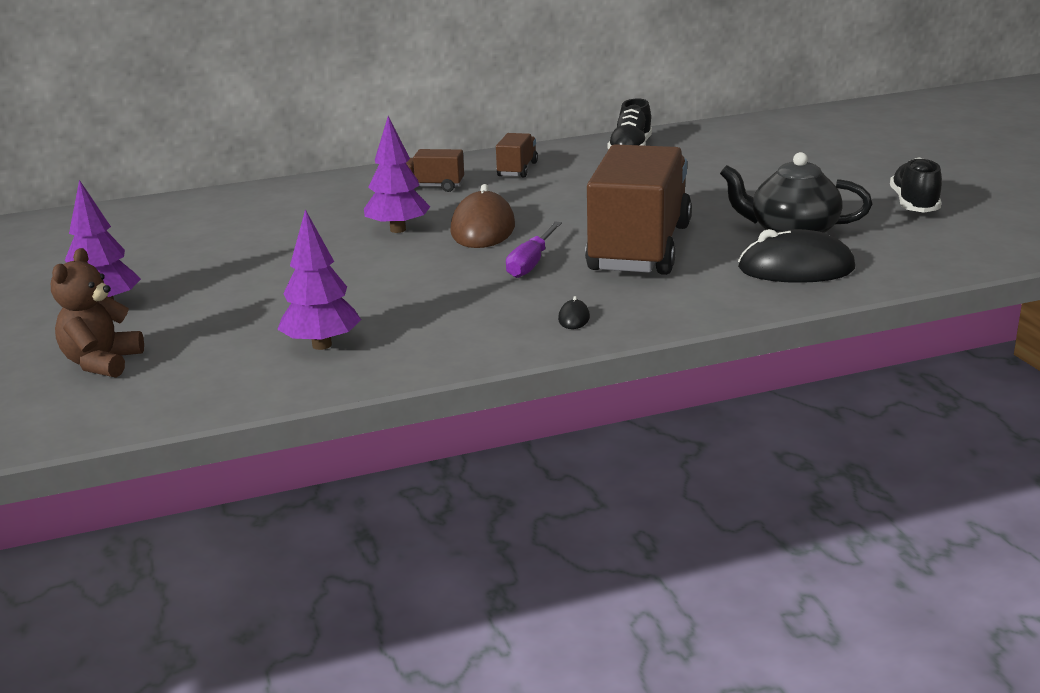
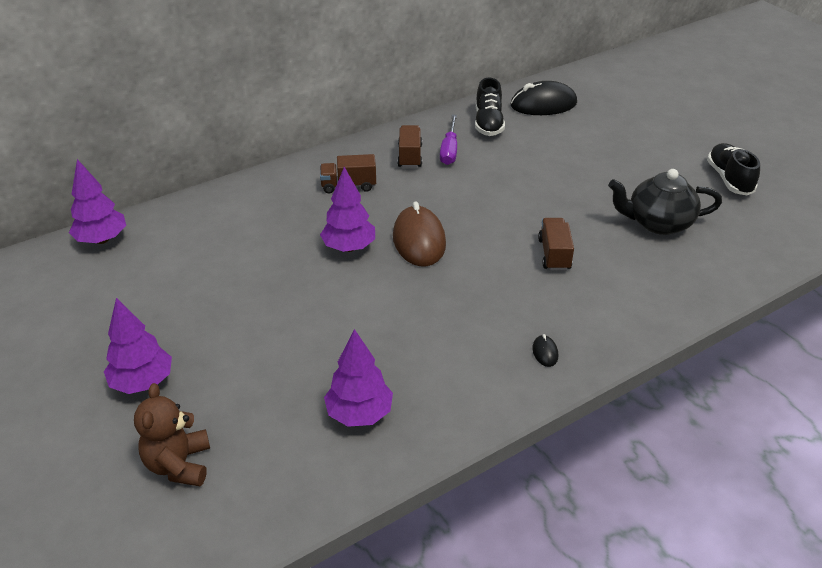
camera: 15 degrees left, 15 degrees up
(135, 210) = (102, 240): none -> purple tree
(531, 263) = (478, 282): purple screwdriver -> purple screwdriver (449, 150)
(640, 248) = (554, 254): brown truck -> brown truck, size x0.43
(796, 269) = (681, 269): black mouse -> black mouse (543, 104)

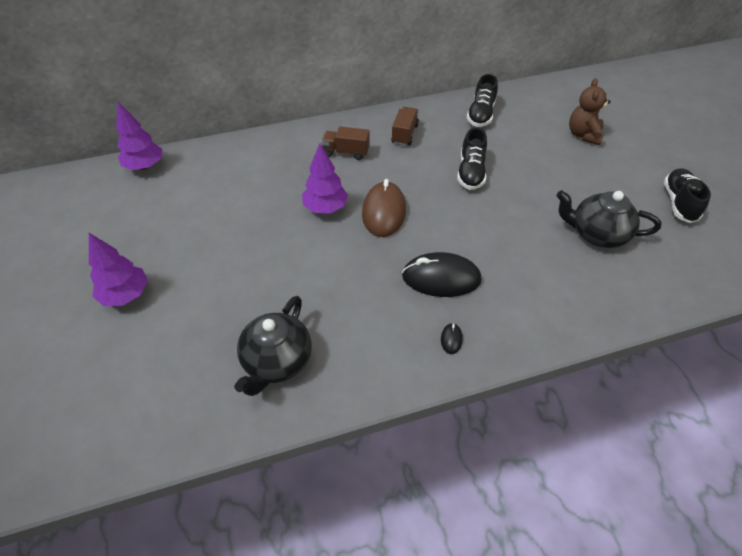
camera: 15 degrees right, 10 degrees up
(179, 464) = (124, 374): brown teddy bear -> brown teddy bear (583, 135)
(359, 414) = (277, 361): purple tree -> black teapot
(449, 150) = (439, 134): purple screwdriver -> none
(500, 184) = (471, 172): none -> black shoe
(543, 104) = (534, 104): black mouse -> black mouse (441, 278)
(554, 254) = (493, 247): brown truck -> none

